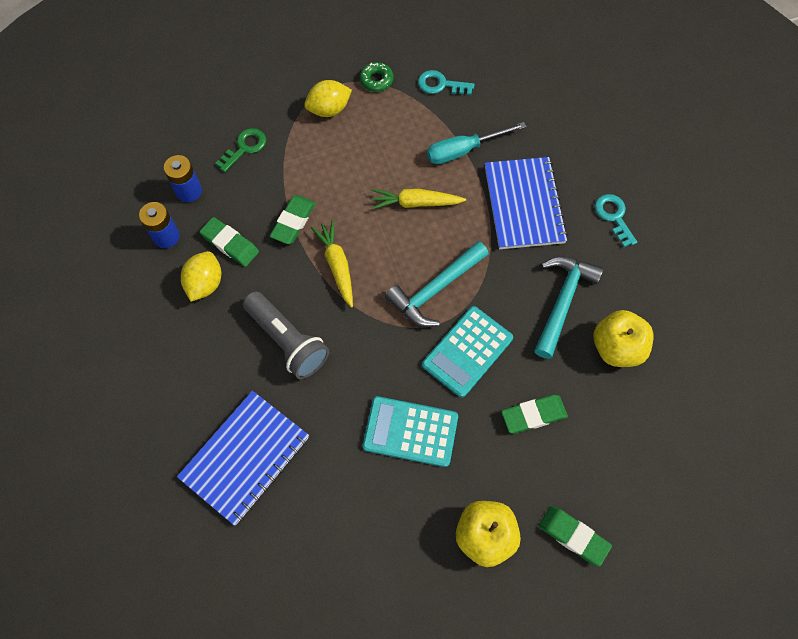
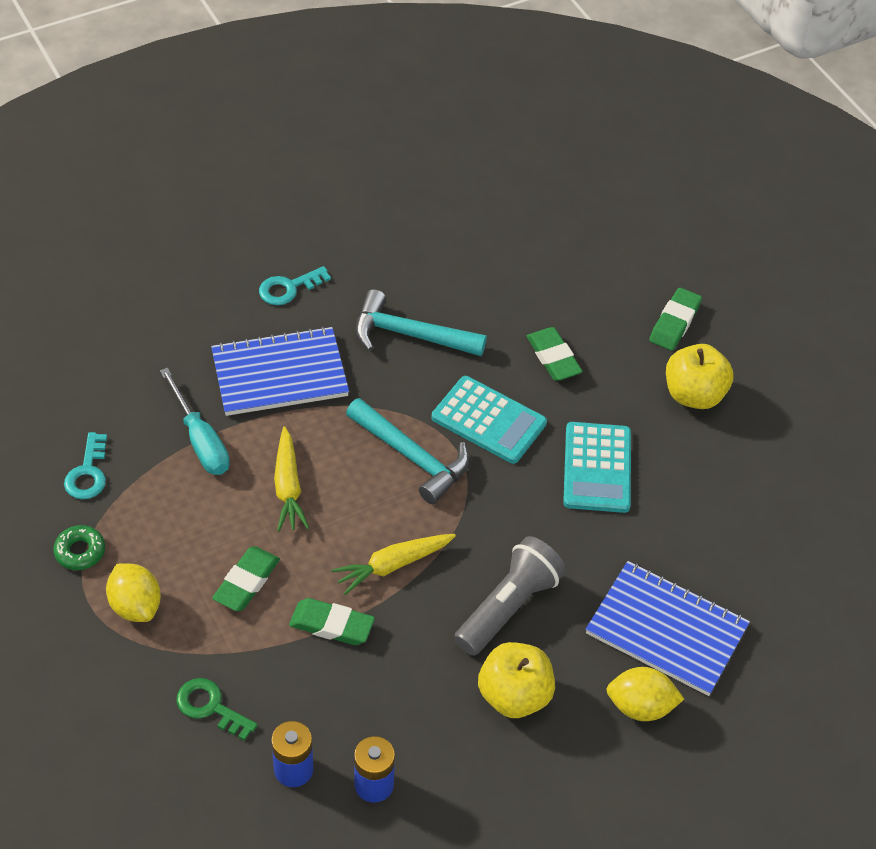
camera: 100 degrees left, 15 degrees down
(205, 284) = (442, 718): yellow lemon -> yellow lemon (640, 706)
(230, 244) = (376, 698): green eraser -> green eraser (246, 582)
(616, 348) = (460, 287): yellow apple -> yellow apple (514, 695)

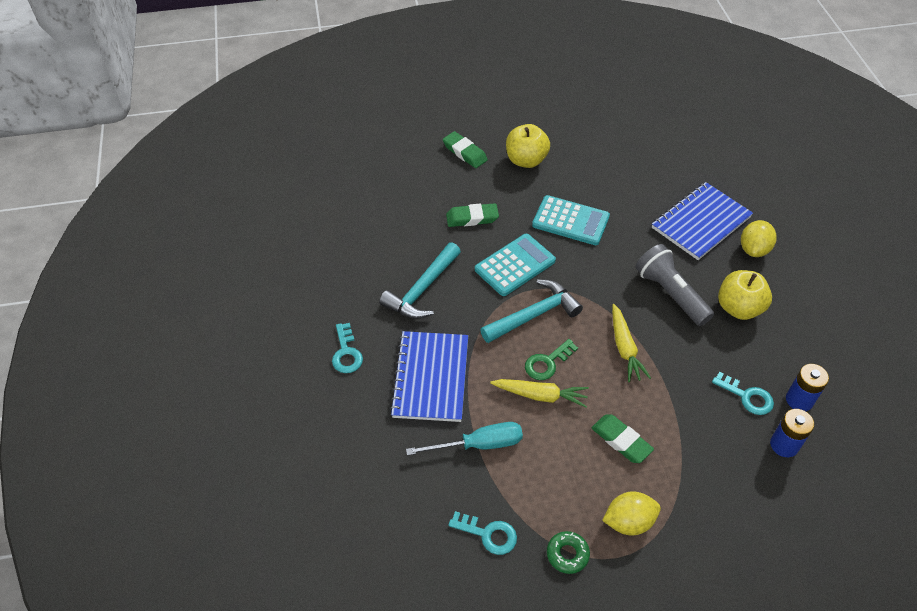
camera: 70 degrees left, 0 degrees up
(210, 707) = (727, 487): green key -> green key (547, 363)
(331, 625) = (668, 395): green eraser -> none
(359, 719) = (747, 396): none -> turquoise key

